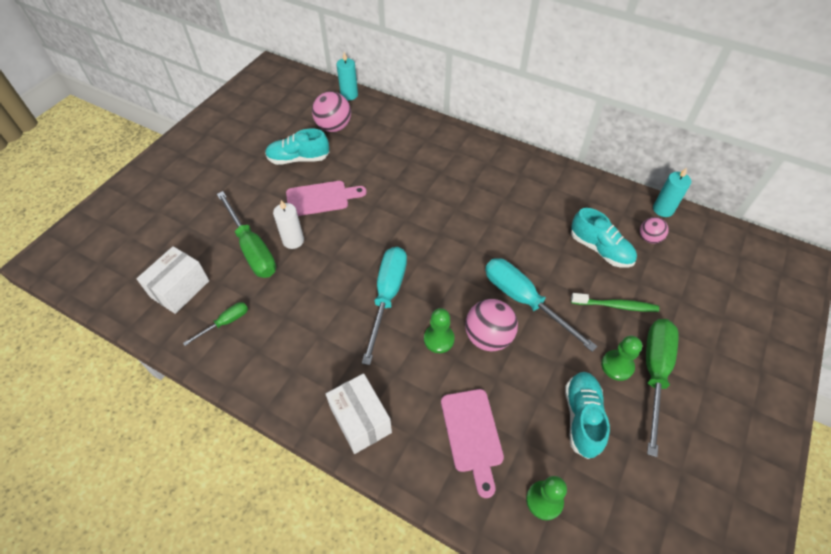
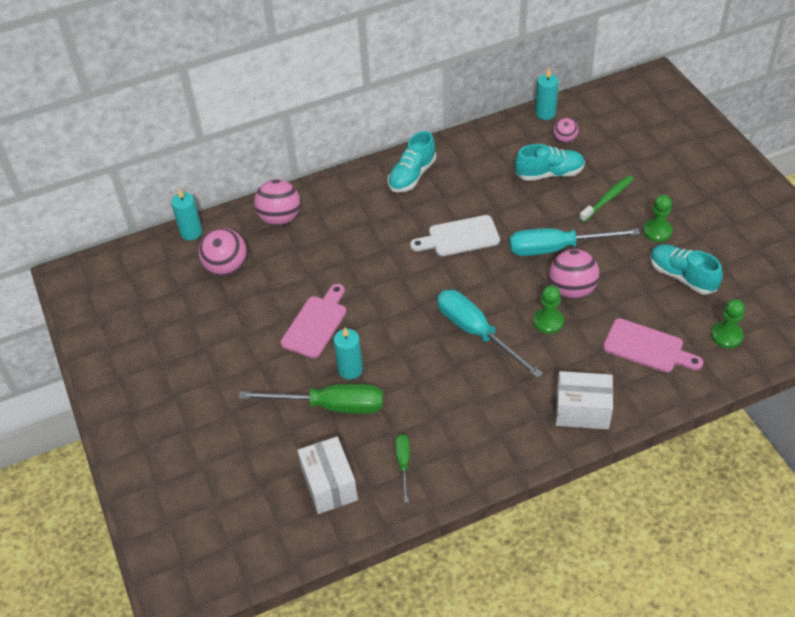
camera: 50 degrees left, 5 degrees down
(293, 240) = (350, 369): white candle -> turquoise candle
(298, 159) = (244, 316): turquoise shoe -> turquoise shoe (412, 175)
(399, 126) = (280, 218): none -> pink ball
(475, 231) = (459, 237): none -> white cutting board
(654, 373) = (679, 215): green screwdriver -> none

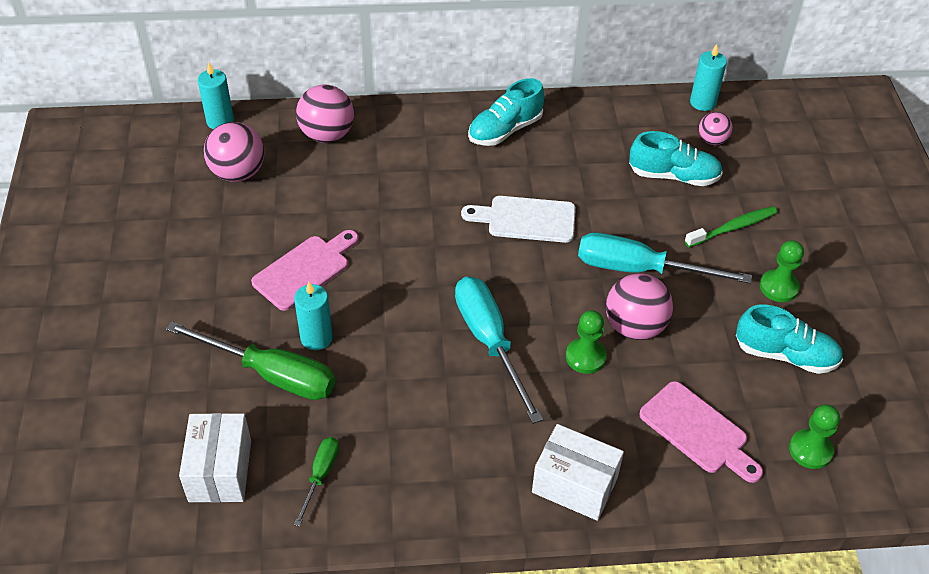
camera: 15 degrees right, 0 degrees up
(682, 277) = (785, 355): turquoise shoe -> turquoise shoe turned 135 degrees clockwise

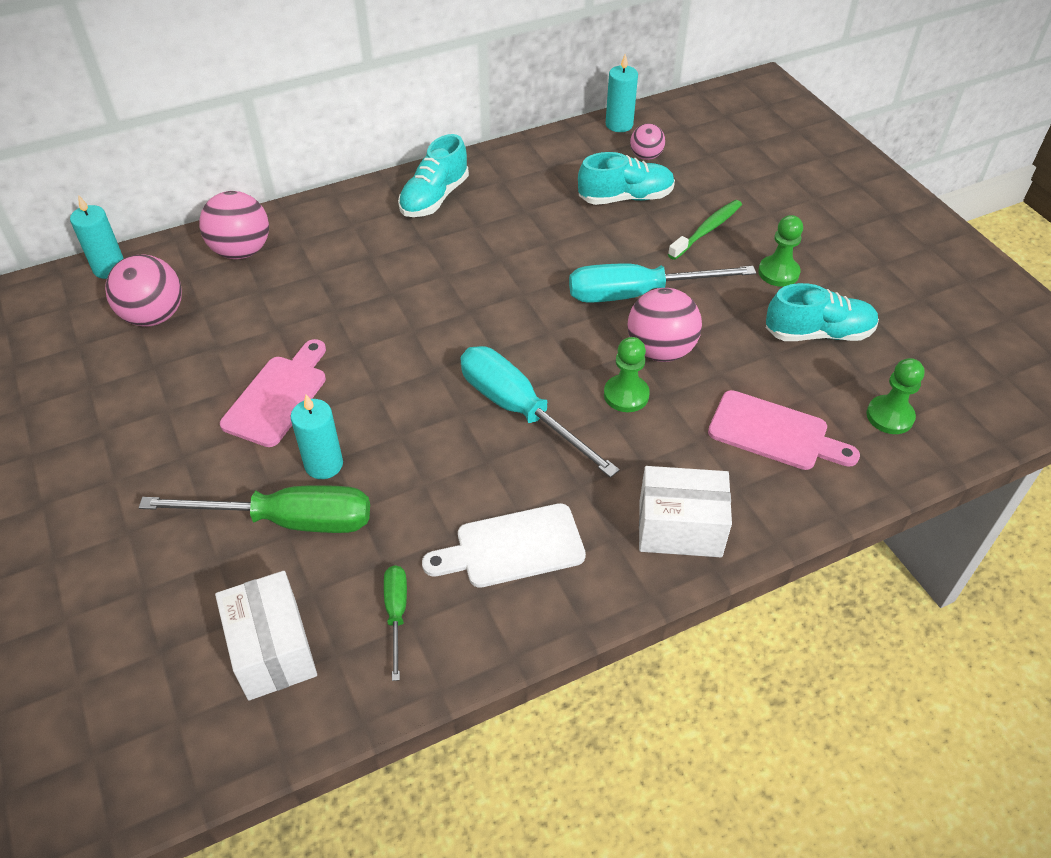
camera: 20 degrees left, 0 degrees up
(526, 219) = (498, 278): white cutting board -> white cutting board (513, 547)

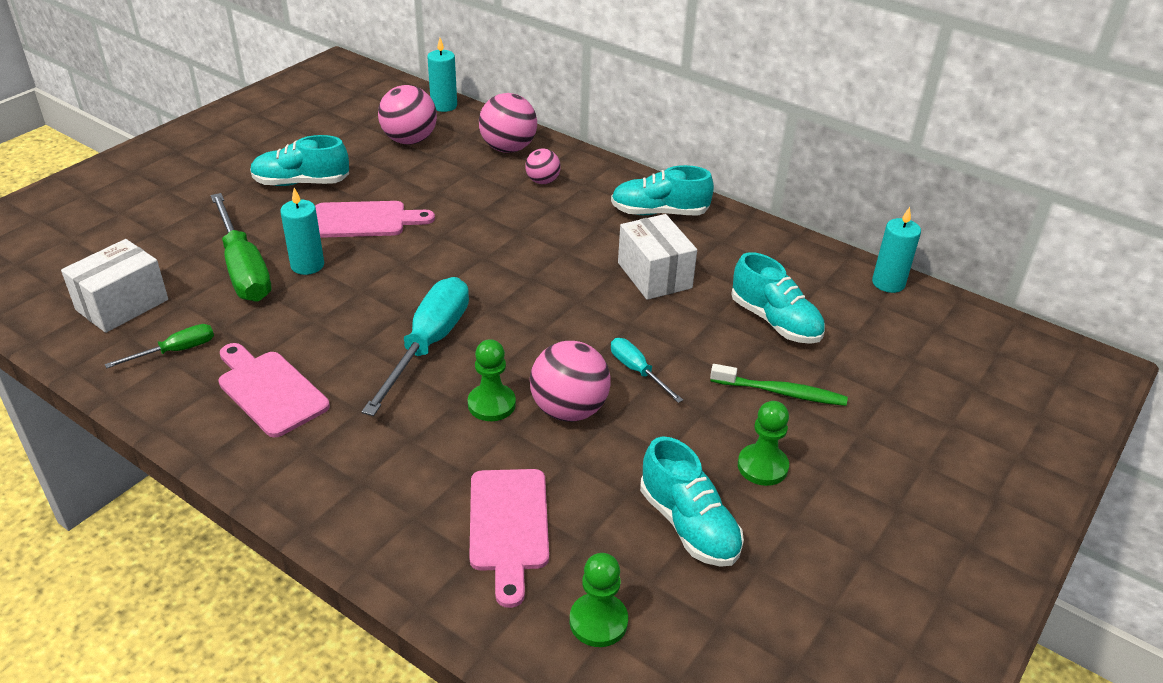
camera: 60 degrees right, 10 degrees down
(157, 428) = (301, 183): none -> turquoise shoe
(513, 547) = (269, 390): white cutting board -> pink cutting board
(637, 294) = (637, 371): turquoise screwdriver -> turquoise screwdriver, size x0.51
(646, 156) = (857, 316): pink ball -> pink ball (542, 181)
(680, 528) = (341, 489): white box -> white box (654, 275)

